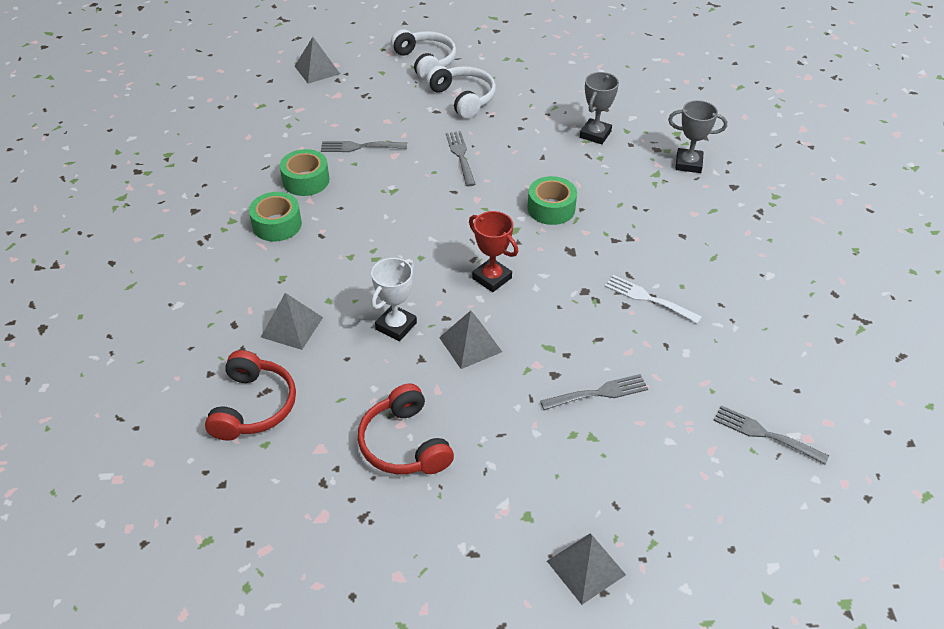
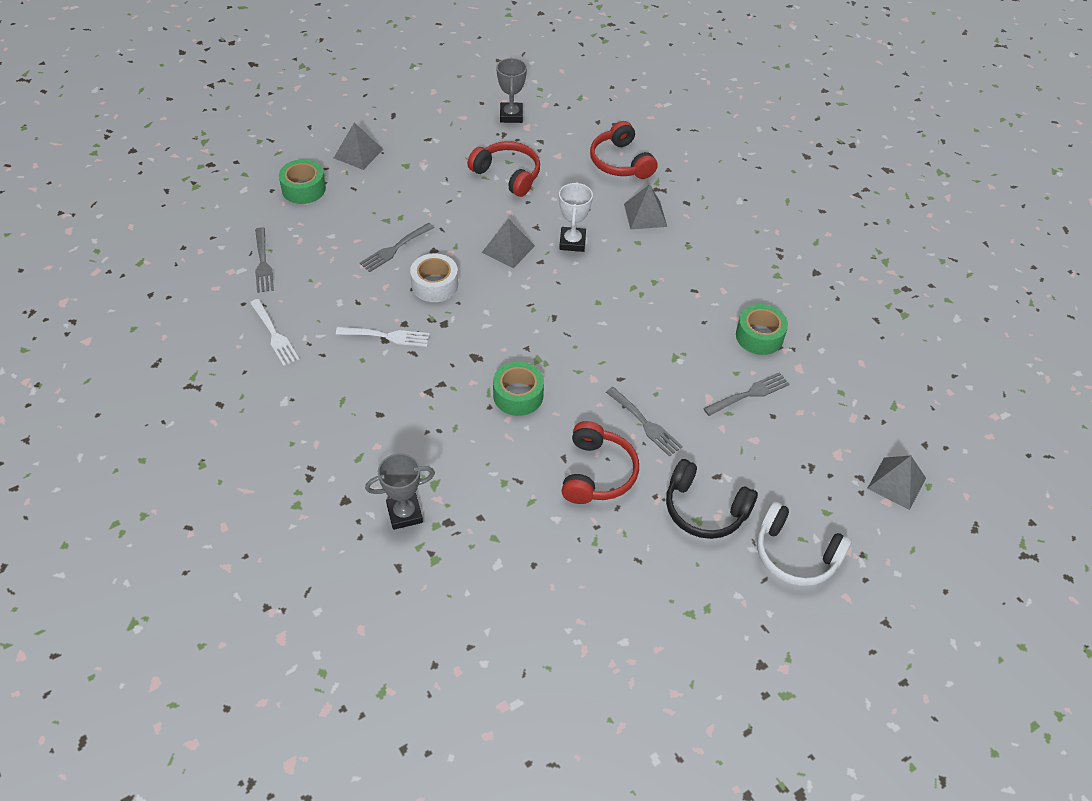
camera: 150 degrees right, 5 degrees up
(277, 224) = (738, 286): green tape -> green tape (303, 189)
(463, 98) = (704, 509): white headphones -> black headphones
(492, 278) = (527, 306): red trophy -> none
(524, 140) = (597, 473): none -> red headphones
(574, 333) = (435, 285): none -> white tape
(595, 134) = (526, 515): grey trophy -> grey trophy (511, 115)
(765, 434) = (263, 263): grey fork -> grey fork turned 75 degrees clockwise
(767, 341) = (274, 335): none -> white fork

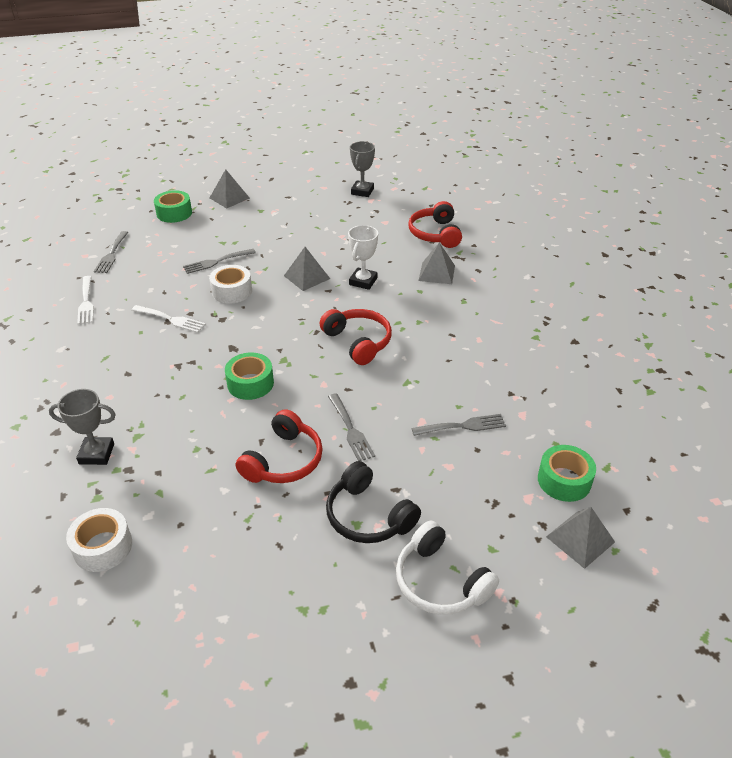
camera: 20 degrees right, 10 degrees down
(472, 607) = (103, 547): none -> white tape
(507, 175) = (336, 228): red headphones -> red headphones (358, 342)
(759, 336) = (495, 381): green tape -> green tape (564, 480)

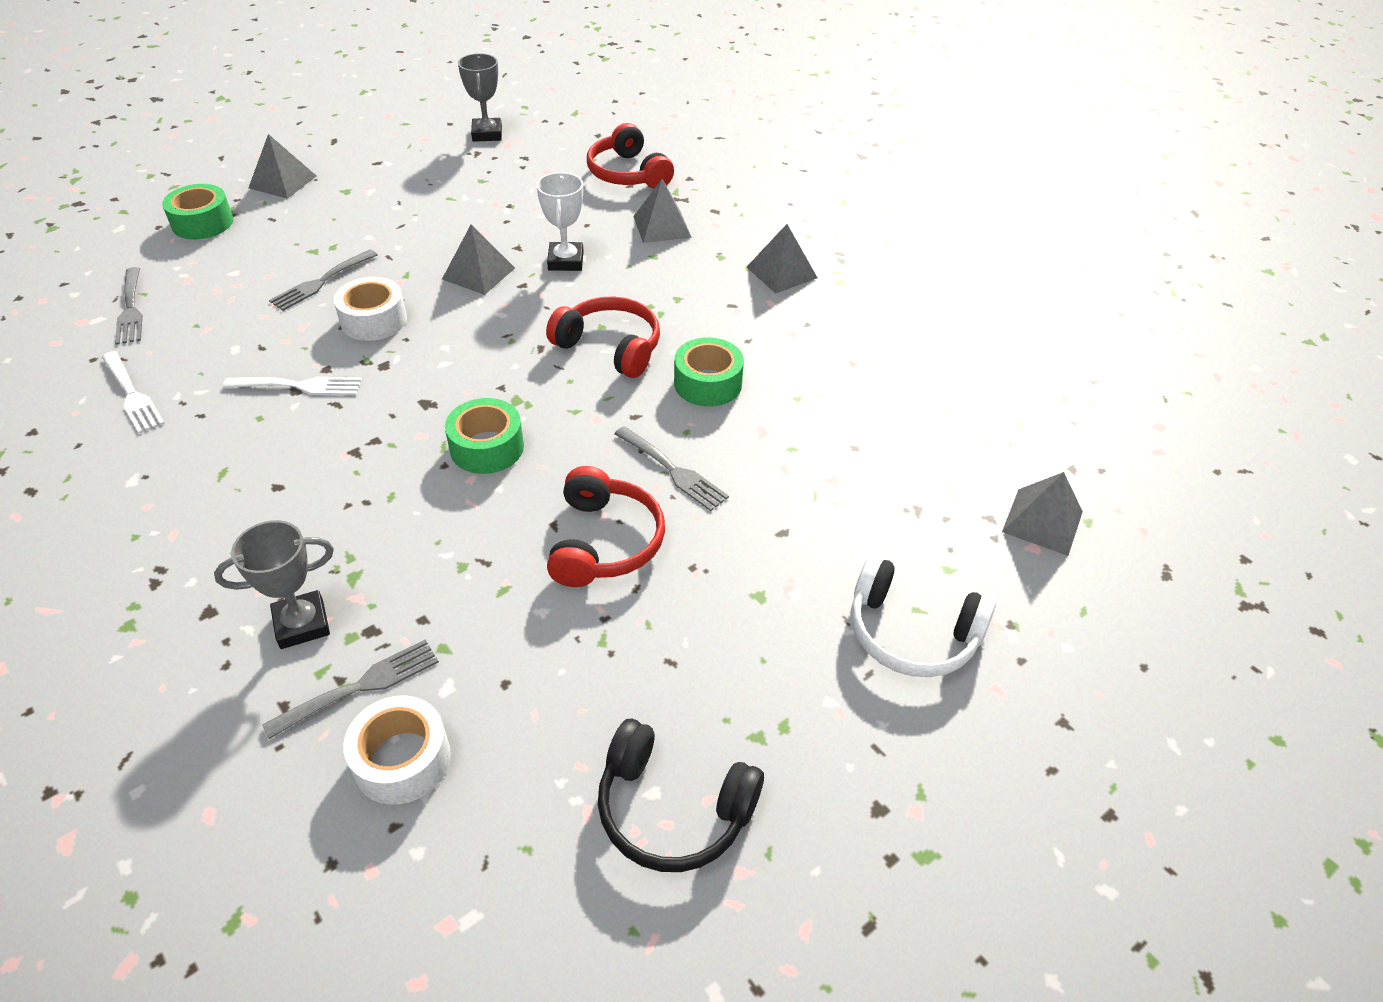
camera: 25 degrees left, 5 degrees up
(368, 516) = (768, 579): black headphones -> black headphones (673, 809)
(462, 426) = (818, 422): grey fork -> grey fork (360, 687)
(498, 321) = (781, 272): none -> grey pyramid
(564, 480) = (981, 455): green tape -> green tape (708, 383)

